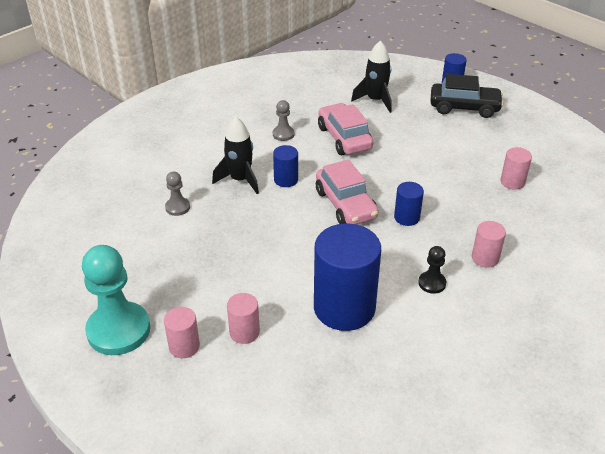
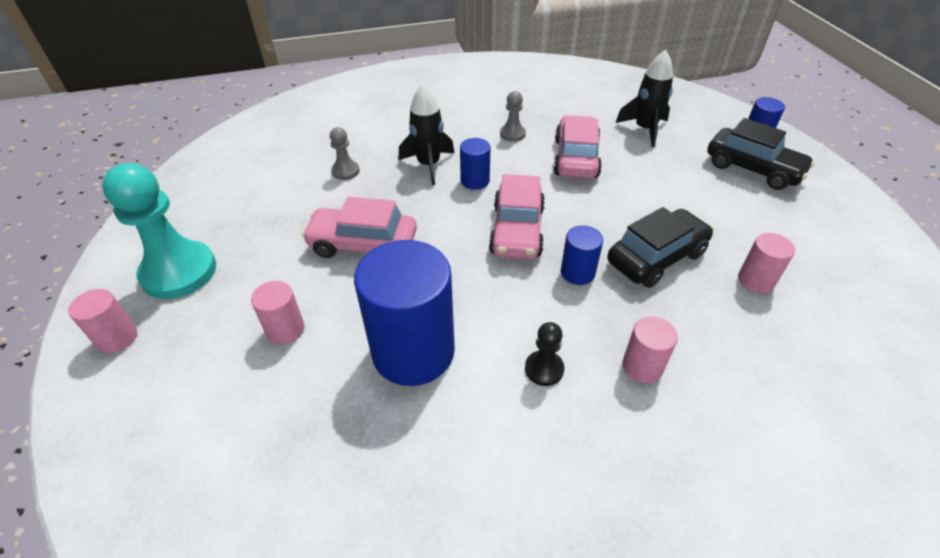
camera: 30 degrees right, 5 degrees up
(184, 346) = (216, 317): pink cylinder -> pink cylinder (117, 338)
(245, 255) = (363, 244): none -> pink car
(447, 189) = (656, 257): none -> black car

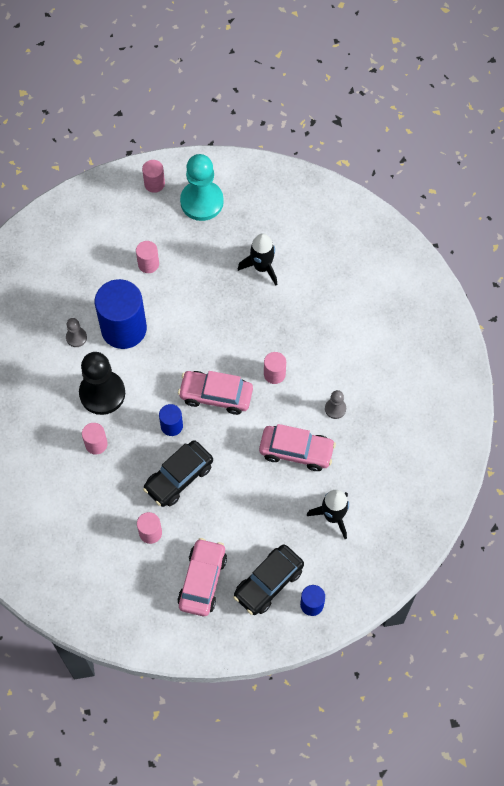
camera: 95 degrees right, 20 degrees up
(345, 171) = (295, 286): grey pawn -> grey pawn (76, 337)
(363, 244) = (213, 301): pink car -> pink car (202, 580)
(428, 165) = (297, 343): black rocket -> black rocket (262, 267)
(475, 181) = (274, 374): blue cylinder -> pink cylinder
(544, 369) = (102, 393): black pawn -> black pawn, size x2.14
(656, 257) = (179, 477): black car -> black car turned 75 degrees clockwise

